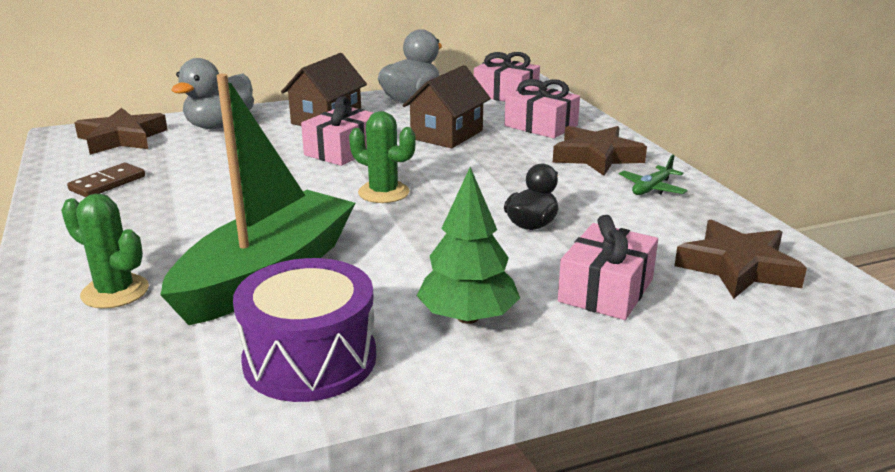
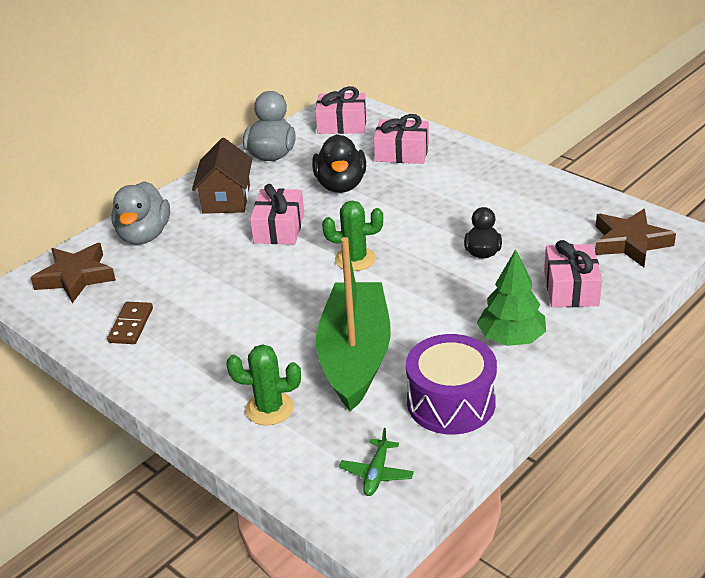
camera: 25 degrees left, 10 degrees up
(447, 134) = (340, 185): brown house -> black duck
(596, 157) = (469, 173): brown star -> none
(652, 188) = (530, 192): green plane -> green plane (376, 473)

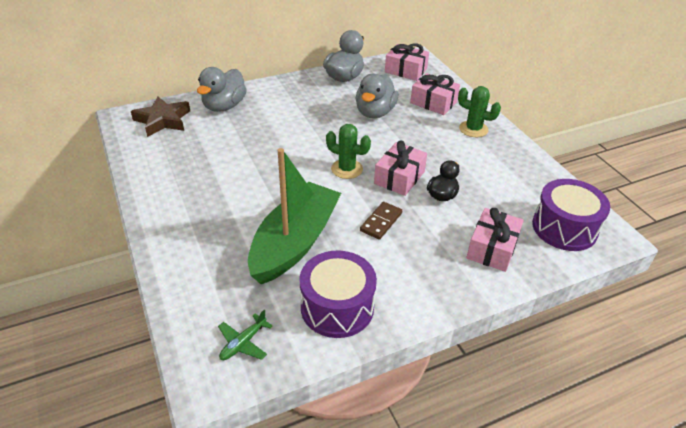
camera: 20 degrees right, 5 degrees up
(131, 325) = (169, 164): brown domino -> brown domino (381, 222)
(226, 199) = (293, 98): brown house -> none
(269, 408) = (209, 259): green cactus -> green cactus (473, 129)
(279, 228) = (312, 129): pink gift -> pink gift (399, 178)
(340, 185) = (375, 112): black duck -> grey duck
(511, 338) = (418, 272): green tree -> none
(630, 243) = (564, 228): brown star -> purple drum

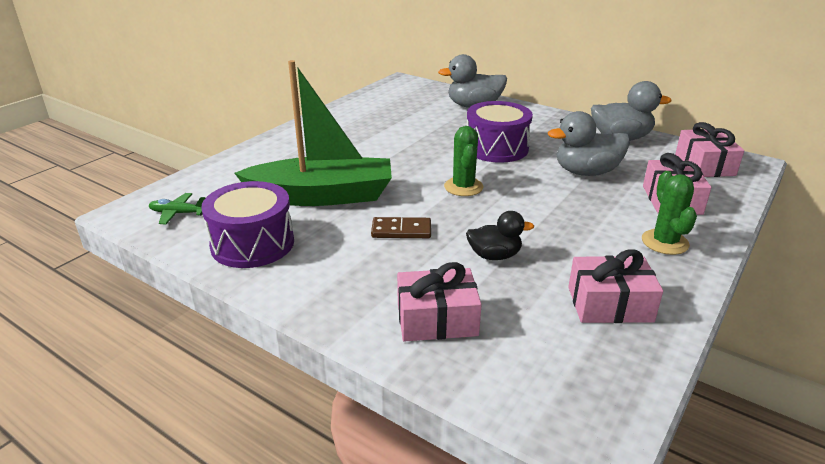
camera: 60 degrees right, 10 degrees down
(163, 120) = (418, 93): brown star -> none
(399, 178) = (490, 220): pink gift -> pink gift (609, 304)
(564, 228) = (553, 377): purple drum -> purple drum (496, 148)

